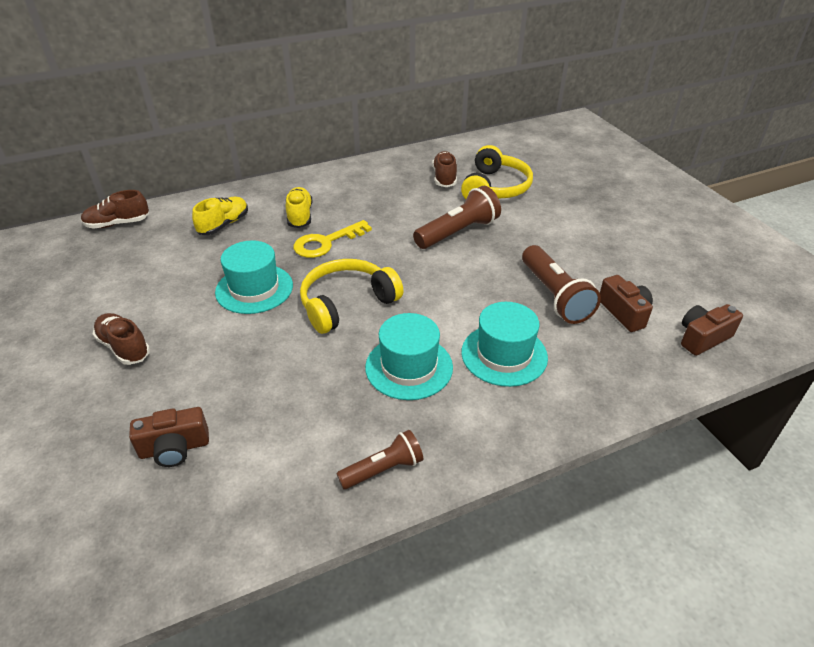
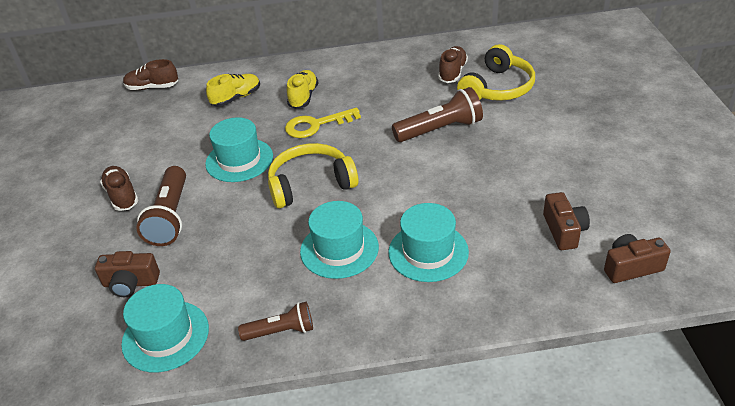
camera: 20 degrees right, 0 degrees up
(244, 503) = (165, 336): none -> turquoise hat
(555, 296) = (503, 204): brown flashlight -> brown flashlight (170, 217)

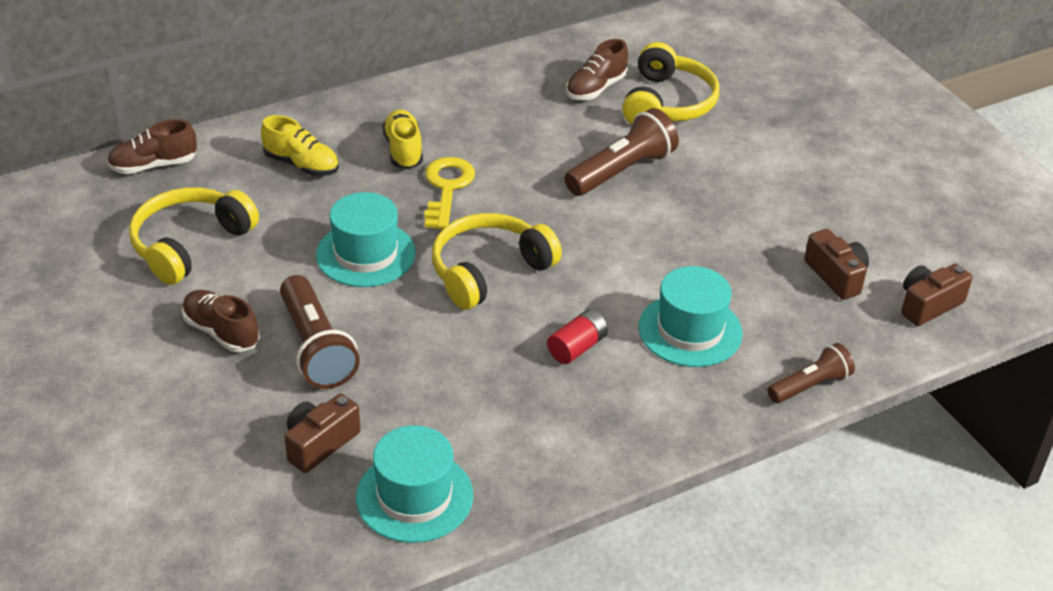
camera: 25 degrees left, 0 degrees up
(131, 283) = (320, 444): brown camera -> brown camera turned 150 degrees clockwise
(141, 137) = (190, 244): none -> yellow headphones
(236, 98) = (301, 165): yellow shoe -> yellow shoe turned 90 degrees clockwise
(281, 331) = (562, 459): brown flashlight -> brown flashlight (810, 385)
(316, 125) = (447, 188): yellow key -> yellow key turned 135 degrees clockwise
(339, 249) = (577, 347): turquoise hat -> red battery
(452, 72) = (596, 88): brown shoe -> brown shoe turned 135 degrees counterclockwise

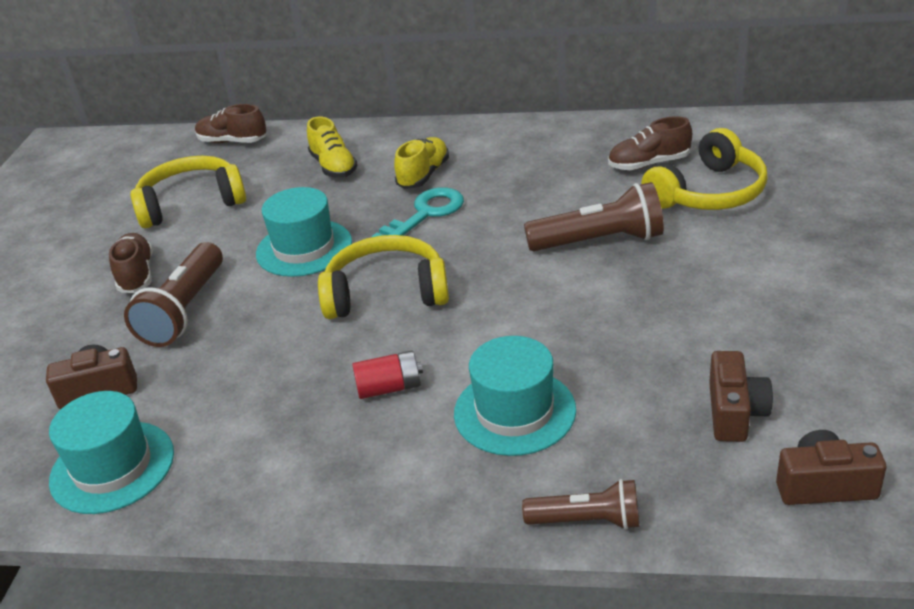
camera: 40 degrees right, 5 degrees down
(447, 188) = (425, 214): yellow key -> turquoise key

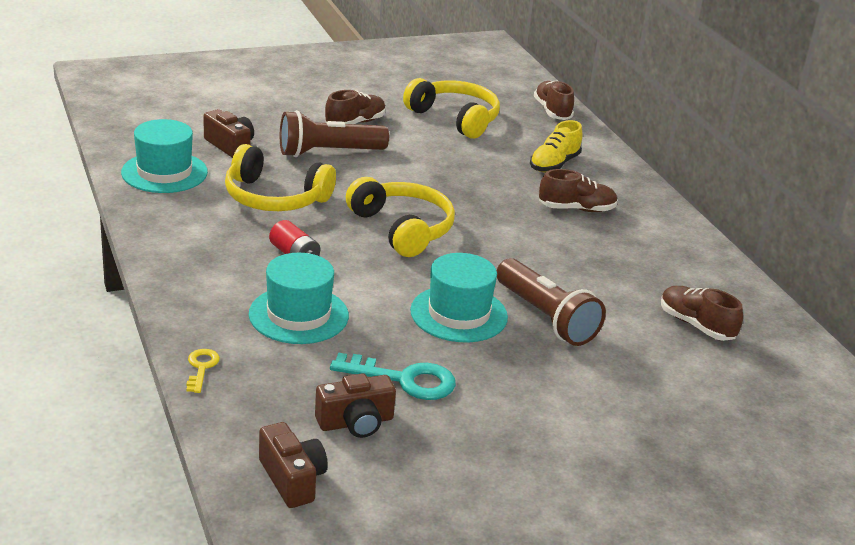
camera: 55 degrees right, 5 degrees down
(304, 248) = (433, 180): turquoise hat -> turquoise hat (459, 314)
(423, 175) = (576, 209): yellow shoe -> brown shoe
(425, 214) = (519, 223): turquoise key -> turquoise key (404, 380)
(587, 520) = (201, 368): brown flashlight -> yellow key
(708, 192) = (674, 368): yellow headphones -> yellow headphones (274, 198)

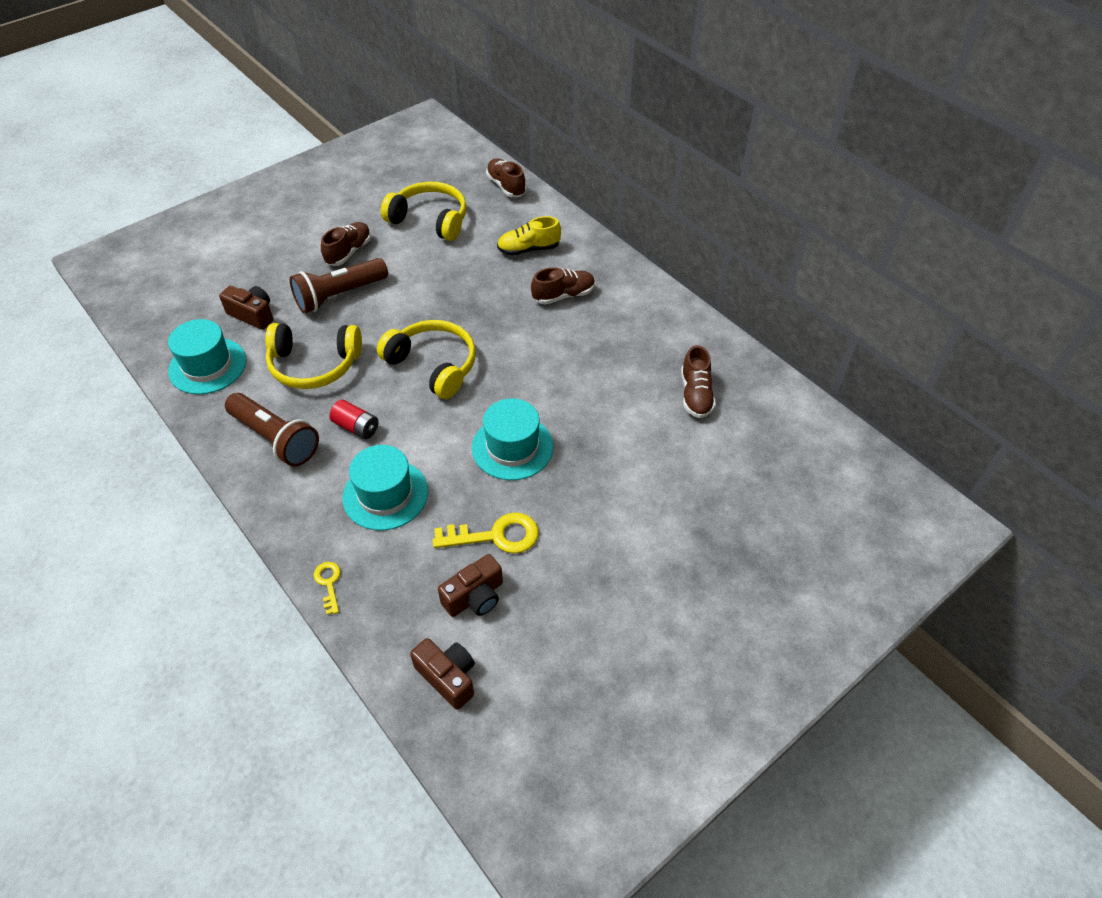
camera: 15 degrees left, 20 degrees up
(404, 380) = (495, 536): turquoise key -> yellow key
(546, 317) = (581, 427): brown flashlight -> brown flashlight (276, 439)
(554, 164) = (528, 249): yellow shoe -> yellow shoe turned 60 degrees clockwise
(696, 325) = (695, 395): brown shoe -> brown shoe turned 120 degrees counterclockwise

